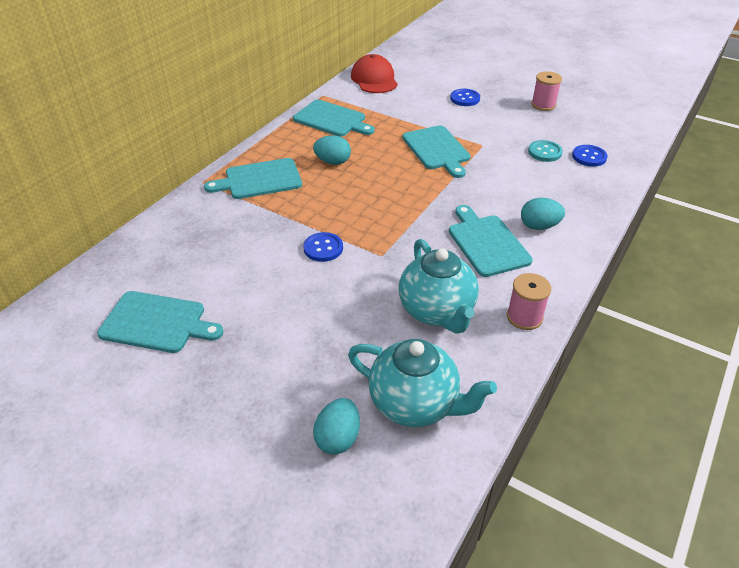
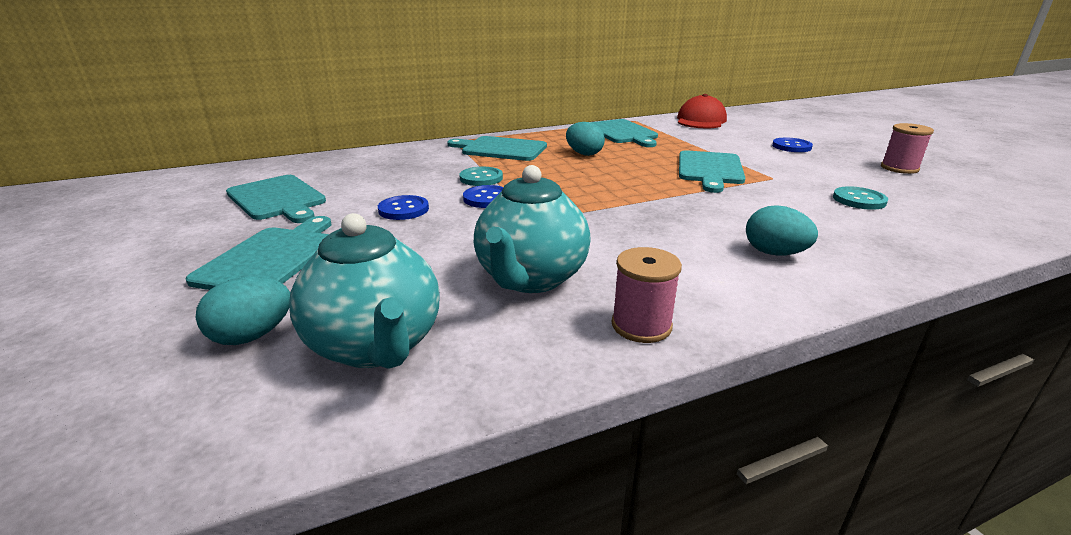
camera: 35 degrees right, 15 degrees down
(290, 225) = (481, 178): none -> turquoise button
(486, 243) = (677, 246): turquoise cutting board -> turquoise cutting board (271, 258)
(589, 157) = (930, 218): blue button -> blue button (403, 209)

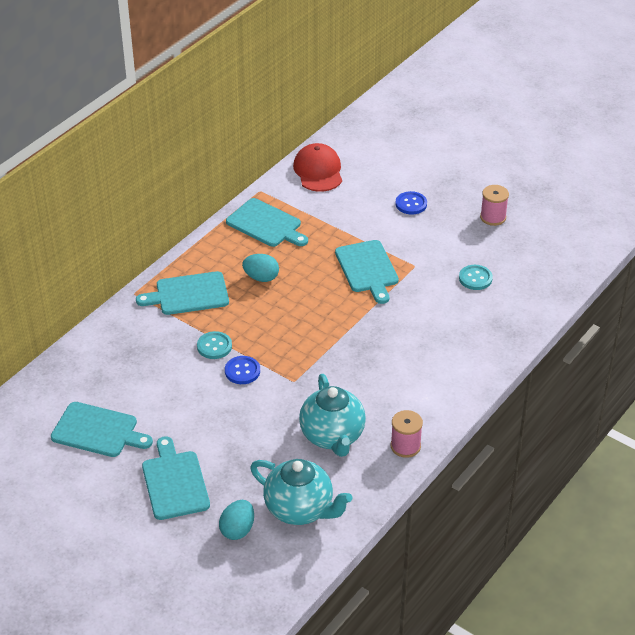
camera: 30 degrees left, 15 degrees up
(403, 209) = (200, 406): blue button -> none
(774, 253) = (444, 361): turquoise egg -> none

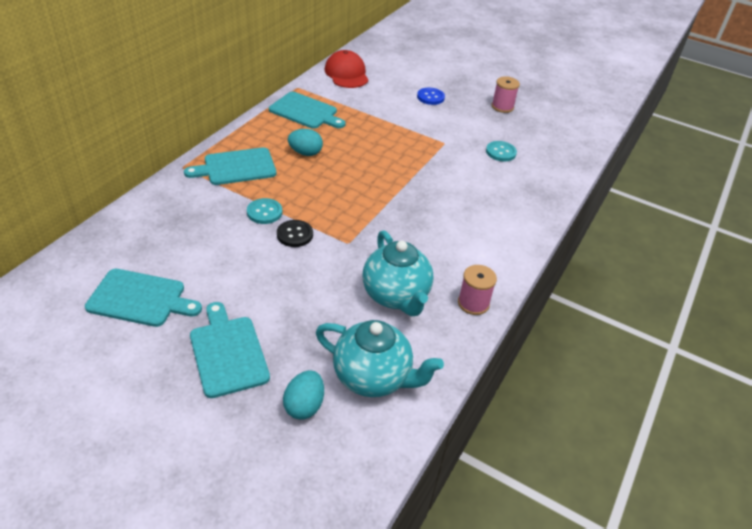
camera: 10 degrees left, 0 degrees up
(242, 371) = (295, 234): blue button -> black button
(367, 269) = (403, 145): turquoise cutting board -> none

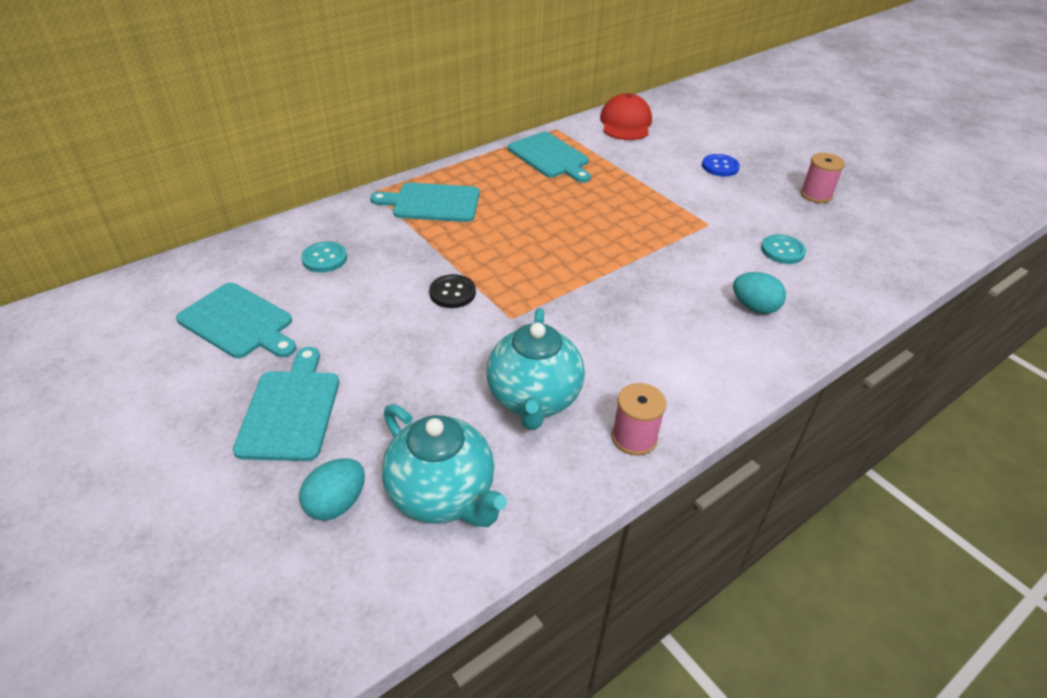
camera: 25 degrees right, 0 degrees up
(264, 212) = (433, 259): turquoise button -> turquoise button (324, 258)
(305, 153) = (522, 202): turquoise egg -> turquoise egg (754, 307)

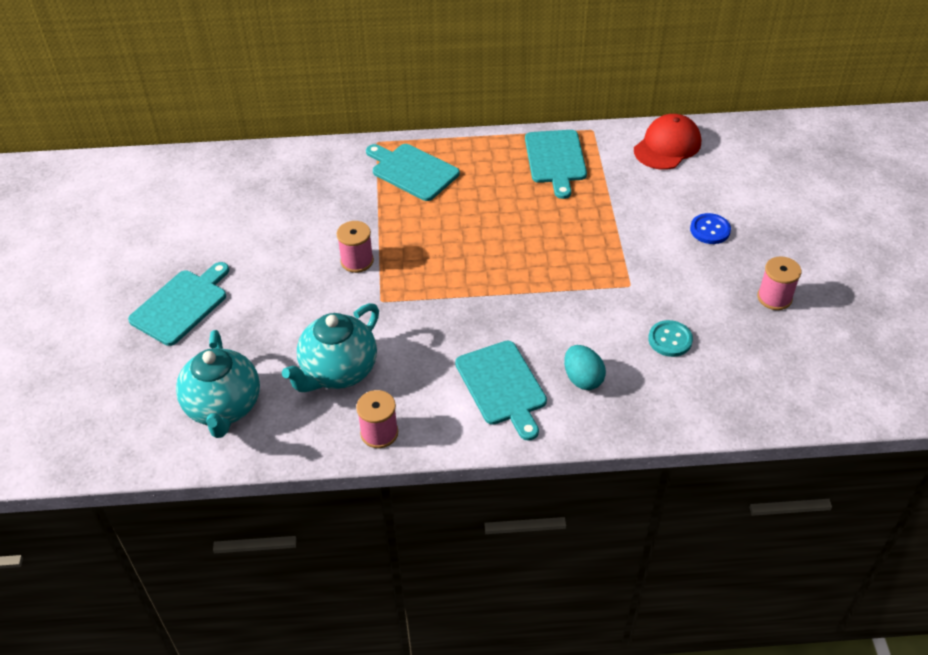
camera: 35 degrees right, 5 degrees up
(239, 322) = (198, 223): turquoise cutting board -> turquoise cutting board (502, 386)
(324, 258) = (291, 192): turquoise button -> none
(336, 503) = (161, 381): turquoise egg -> none
(452, 293) = (357, 261): black button -> pink spool

